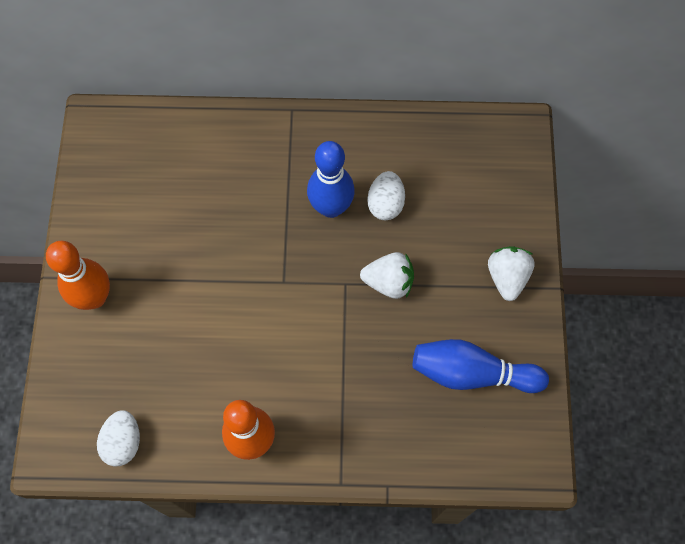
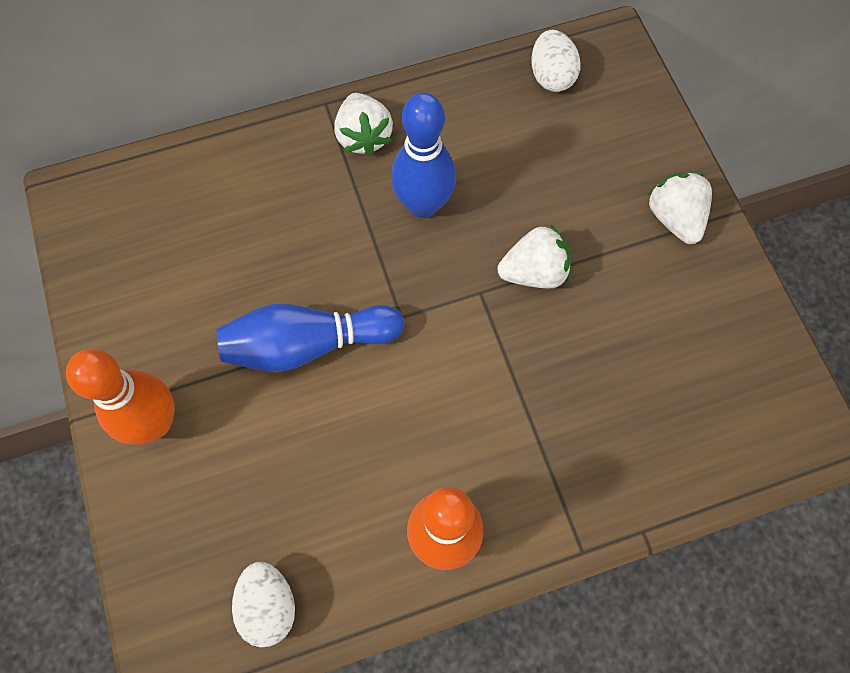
camera: 20 degrees left, 0 degrees up
(309, 143) = (363, 137): none -> white strawberry
(385, 204) = (489, 179): white egg -> white egg (551, 76)
(472, 373) = (685, 349): blue bowling pin -> blue bowling pin (307, 344)

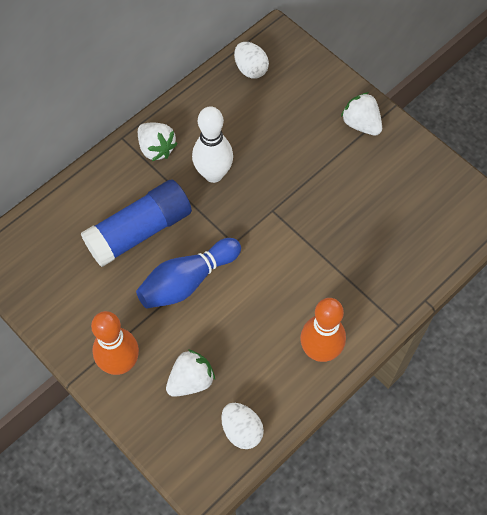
camera: 25 degrees left, 5 degrees down
(280, 244) = (139, 231): none -> blue glue stick
(423, 205) = (213, 174): blue bowling pin -> white bowling pin
(534, 272) = (297, 186): white strawberry -> white strawberry (191, 380)

